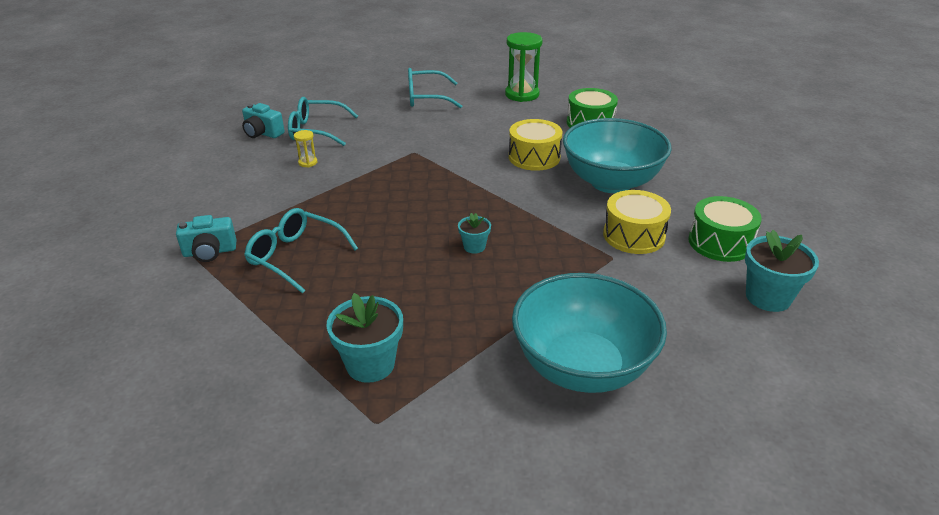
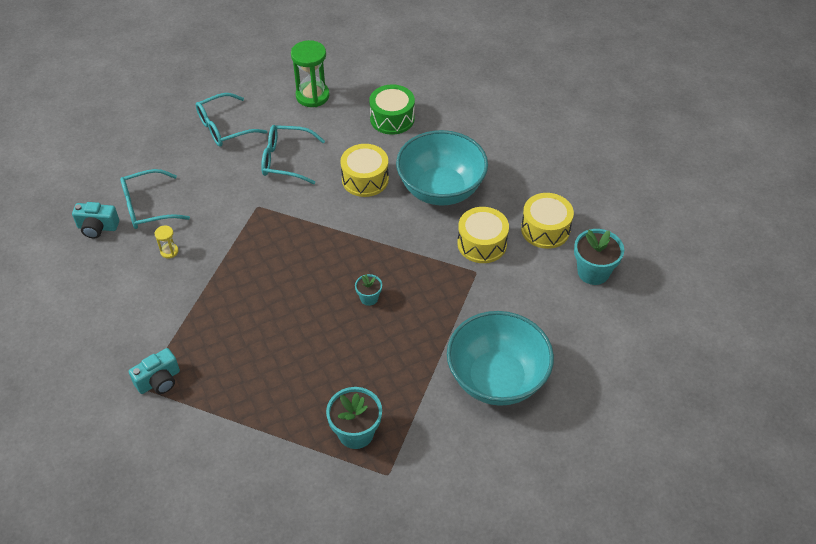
camera: 25 degrees left, 15 degrees up
(295, 256) = (233, 359): turquoise glasses -> turquoise glasses (285, 160)
(720, 242) = (545, 229): green drum -> yellow drum

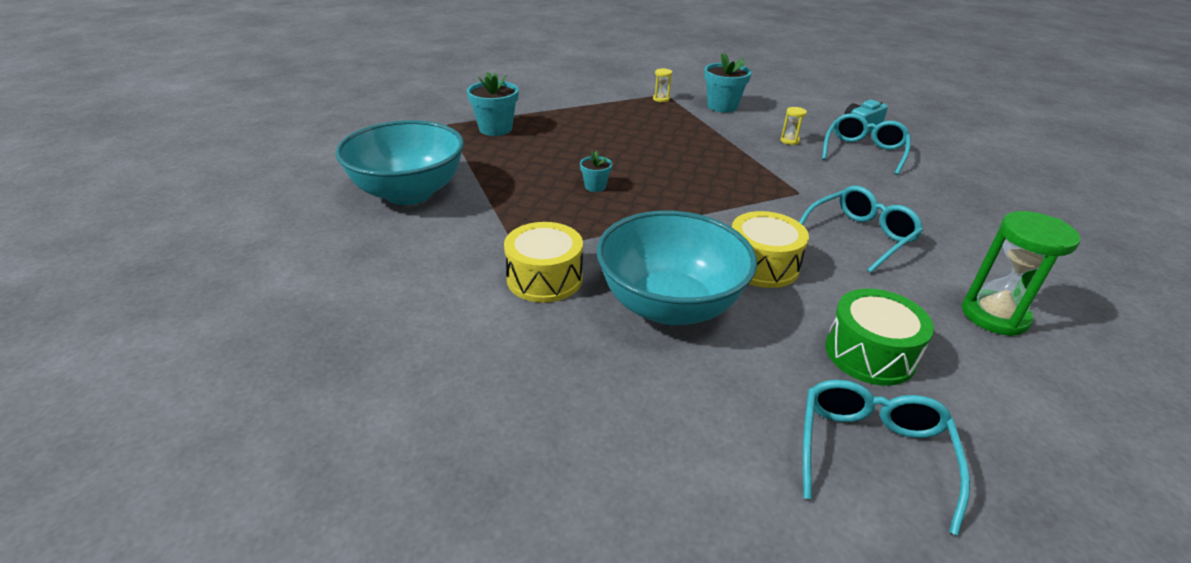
camera: 135 degrees right, 15 degrees down
(159, 381) = (661, 99): turquoise camera -> yellow hourglass
(224, 128) = (967, 228): turquoise glasses -> turquoise glasses (871, 452)
(545, 229) = (479, 338): yellow drum -> none
(593, 272) = (366, 325): turquoise flower pot -> turquoise flower pot (722, 106)

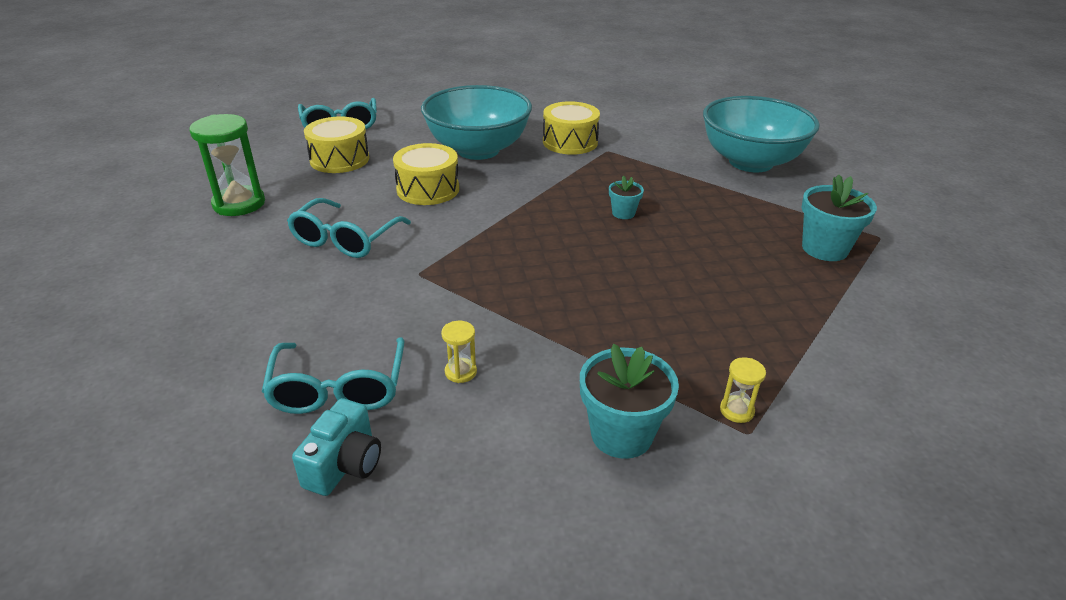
camera: 150 degrees right, 0 degrees up
(870, 353) = (339, 159): green drum -> yellow drum

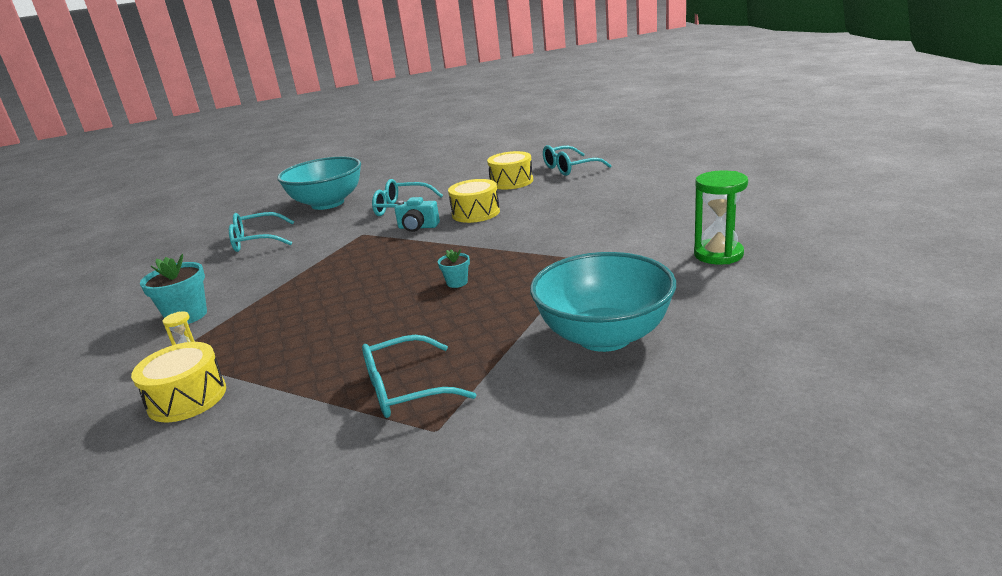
camera: 85 degrees right, 10 degrees down
(239, 204) = (440, 177): green hourglass -> green hourglass (718, 254)
(344, 464) = (201, 255): turquoise camera -> turquoise camera (418, 227)
(460, 372) = (260, 264): yellow hourglass -> none
(478, 150) = (552, 213): turquoise bowl -> turquoise bowl (327, 203)
(570, 142) = (593, 241): yellow drum -> yellow drum (187, 398)
(824, 249) = (405, 389): turquoise flower pot -> turquoise glasses

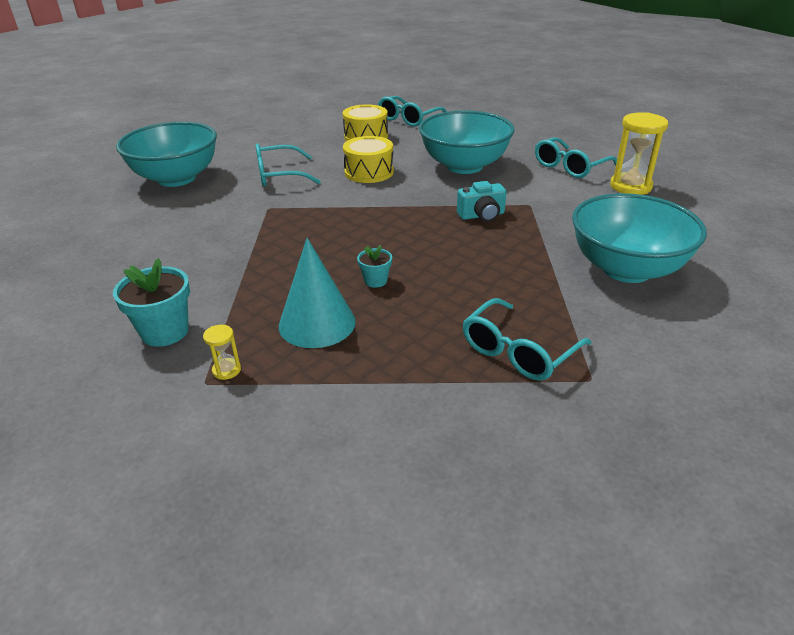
camera: 30 degrees left, 10 degrees up
(187, 398) = (296, 417): yellow drum -> none
(256, 241) = (138, 232): turquoise glasses -> turquoise glasses (569, 167)
(286, 331) = (317, 323): none -> turquoise cone
(418, 227) = (324, 193): turquoise camera -> turquoise camera (482, 215)
(457, 282) = (438, 243): turquoise flower pot -> turquoise flower pot (375, 281)
(567, 216) = (464, 166): none -> turquoise bowl
(718, 254) = (630, 186): green hourglass -> yellow hourglass

